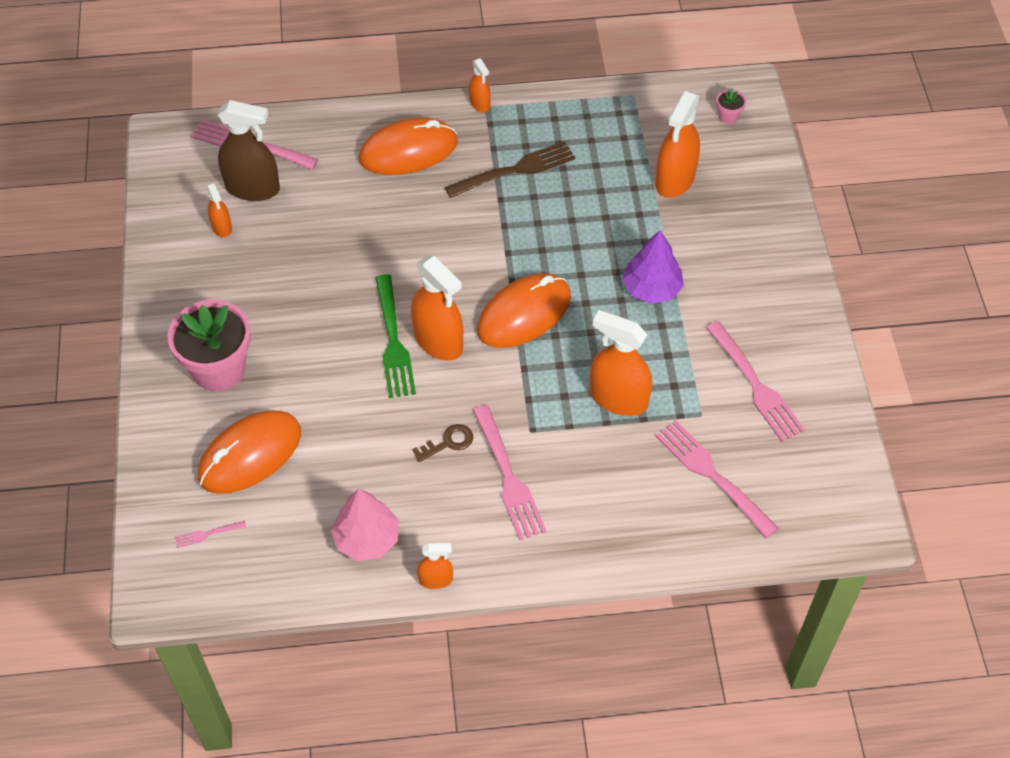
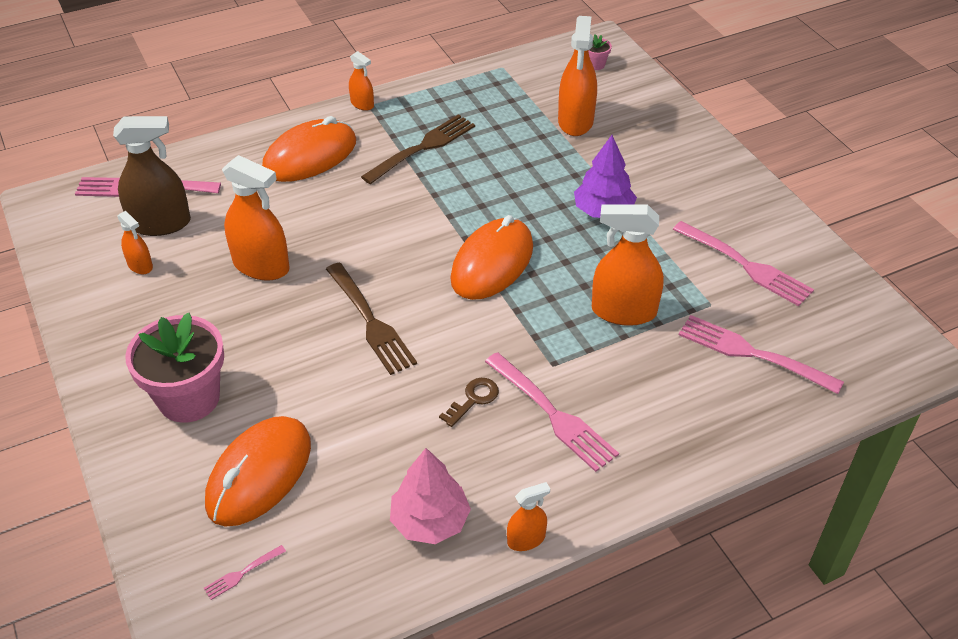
camera: 20 degrees left, 10 degrees down
(393, 340) = (369, 321): green fork -> brown fork
(438, 341) = (417, 309): orange spray bottle -> orange spray bottle (261, 266)

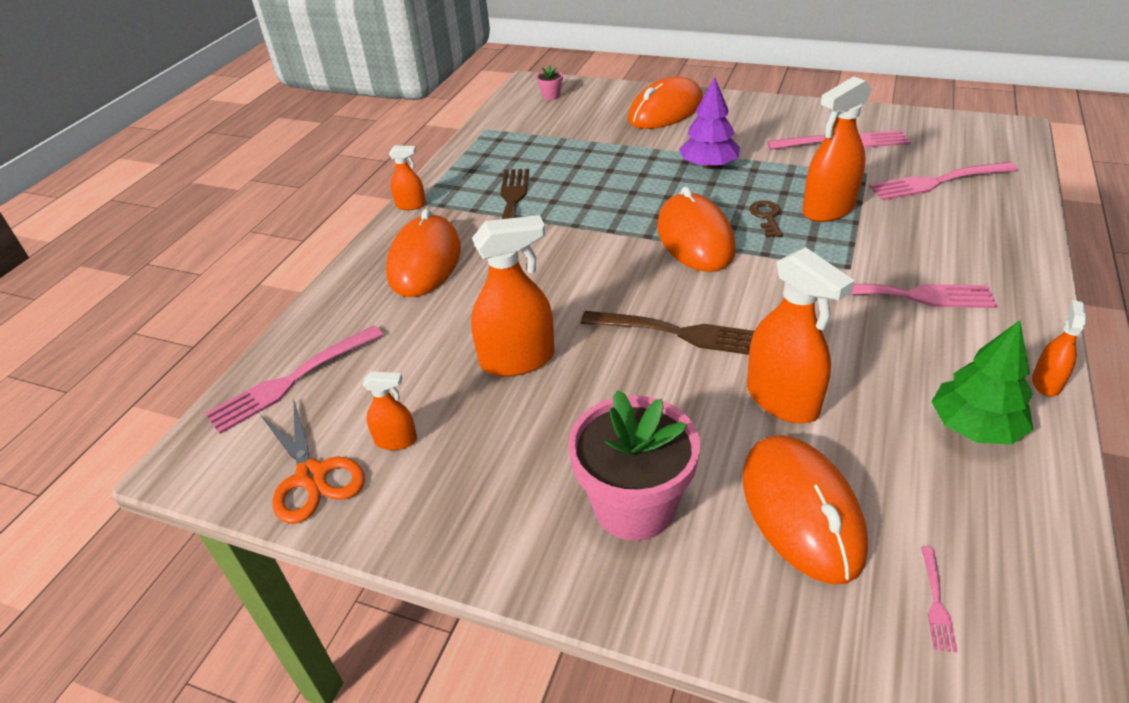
camera: 40 degrees left, 5 degrees down
(82, 254) = (312, 476): none -> orange scissors
(160, 223) = (360, 394): brown spray bottle -> none
(430, 521) = (974, 427): pink tree -> green tree
(473, 399) = (844, 326): brown key -> brown key (766, 217)
(575, 121) = (595, 130): orange spray bottle -> orange spray bottle (782, 399)
(658, 137) = (665, 111): none -> orange mouse

